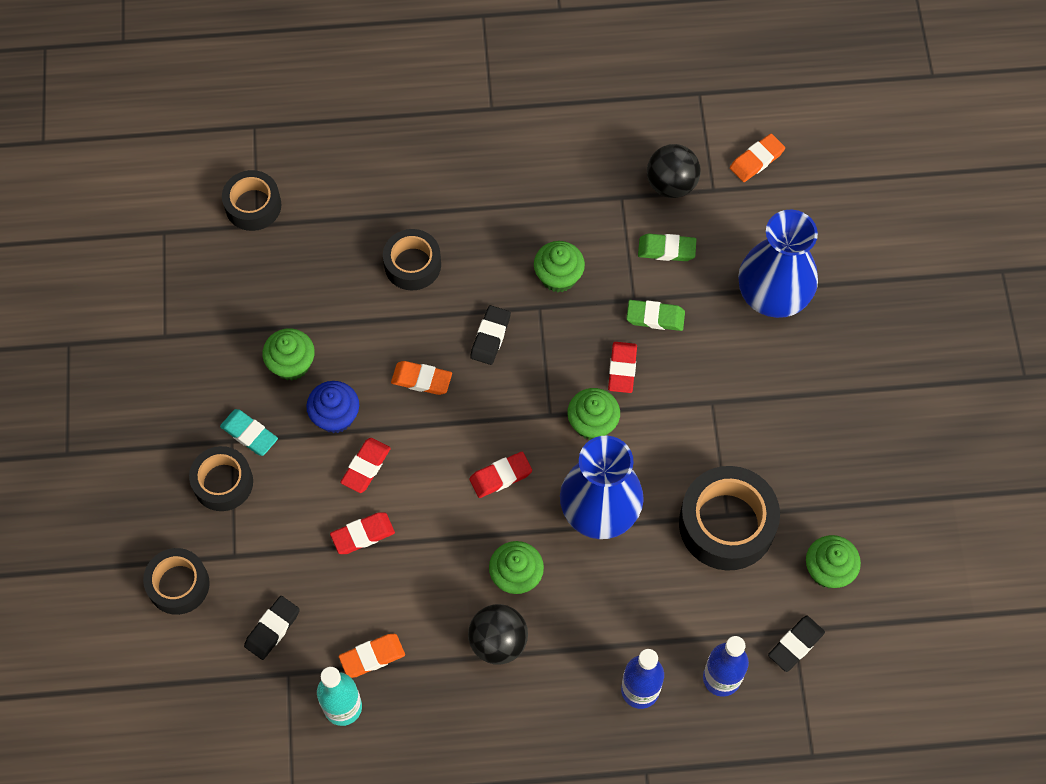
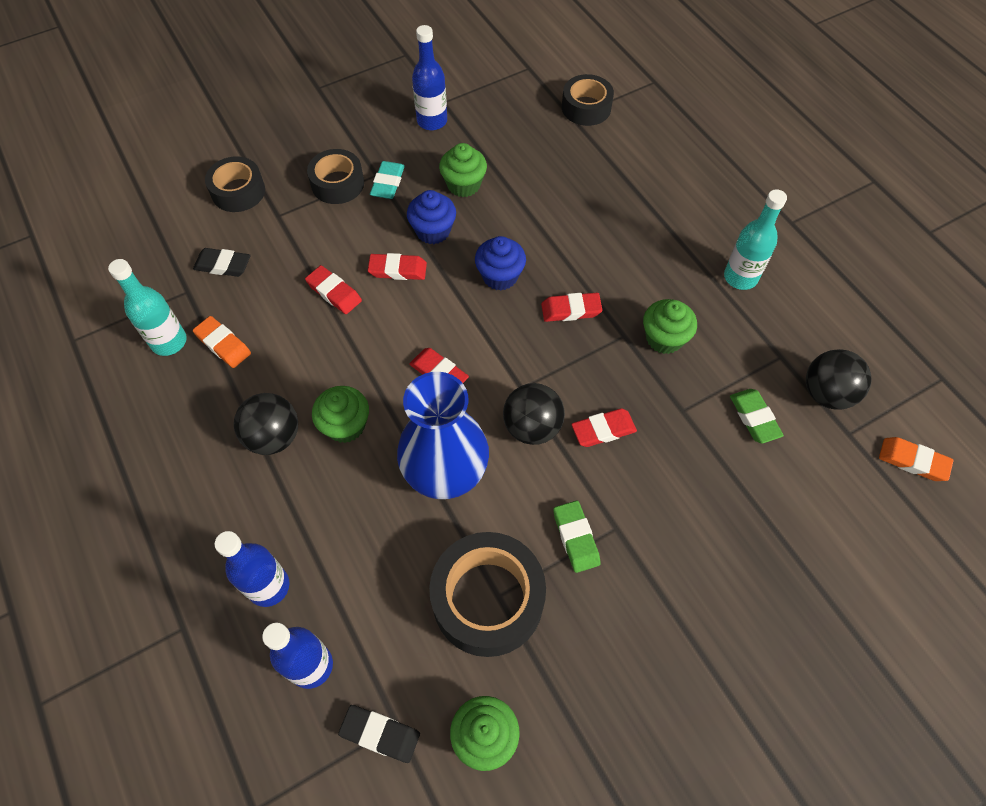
camera: 65 degrees right, 5 degrees down
(186, 358) = (432, 121): none -> blue bottle
(412, 264) = (603, 227): black tape -> none
(421, 380) = (500, 276): orange eraser -> blue cupcake
(490, 337) = (571, 310): black eraser -> red eraser
(528, 182) = (740, 277): none -> turquoise bottle
(592, 423) = (532, 427): green cupcake -> black ball
(655, 317) = (675, 437): green eraser -> green eraser (576, 538)
(773, 295) = (773, 540): blue vase -> none

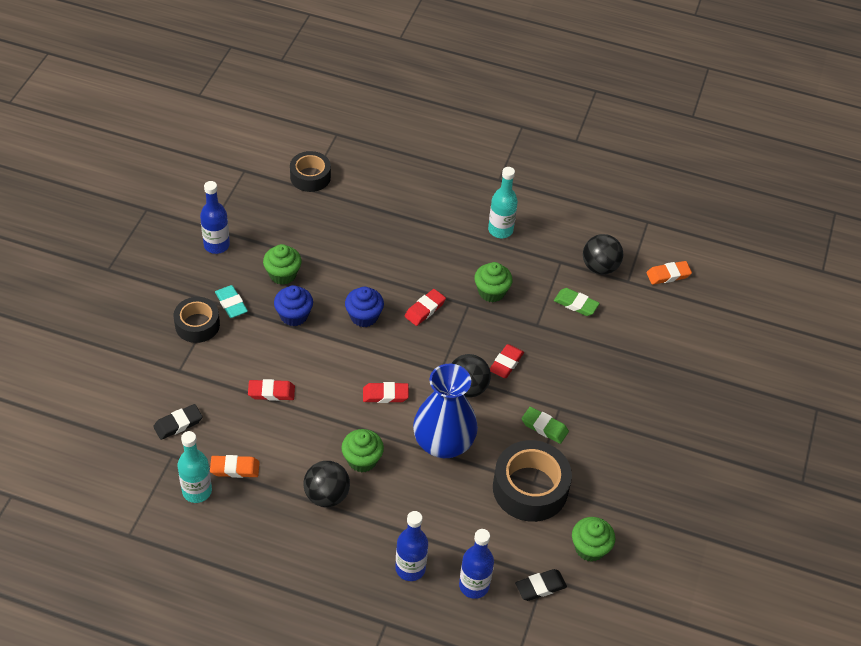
camera: 45 degrees left, 10 degrees down
(238, 191) = (132, 372): black tape -> none
(398, 270) = (297, 353): red eraser -> none

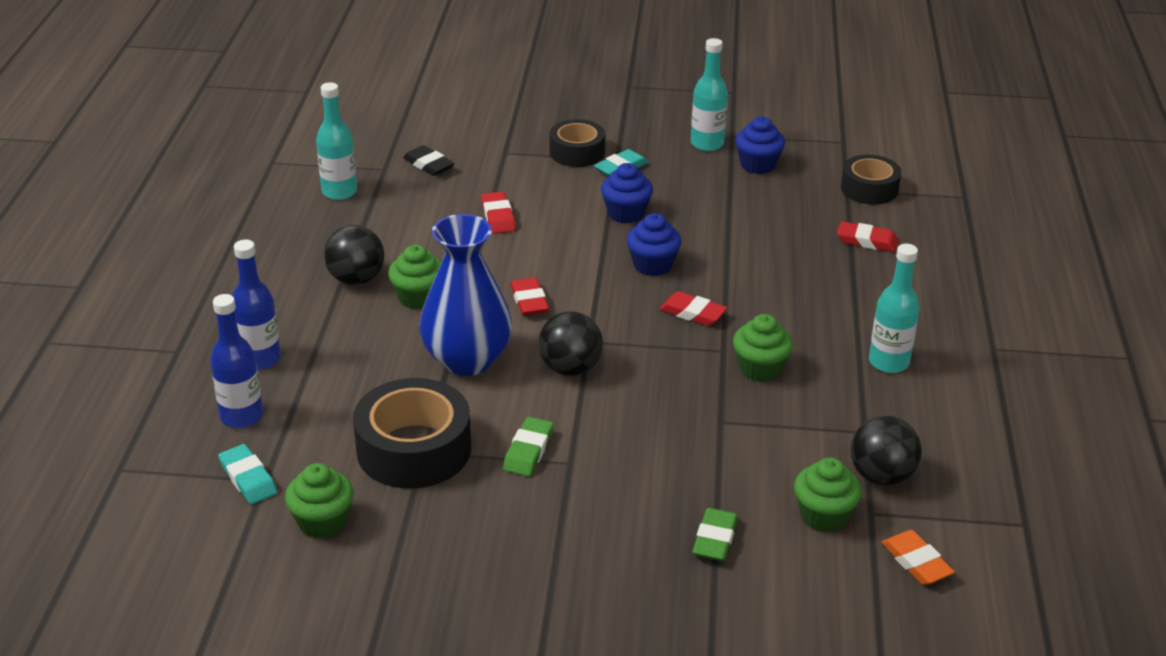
camera: 80 degrees right, 15 degrees down
(216, 245) = (707, 144): blue bottle -> turquoise bottle
(235, 468) = (377, 210): orange eraser -> none
(257, 225) = (757, 165): none -> blue cupcake
(283, 274) = (688, 195): green cupcake -> green cupcake (823, 516)
(506, 363) = (631, 399): red eraser -> red eraser (867, 241)
(540, 587) = (248, 478): black eraser -> turquoise eraser
(576, 304) = (785, 457): green eraser -> green eraser (715, 539)

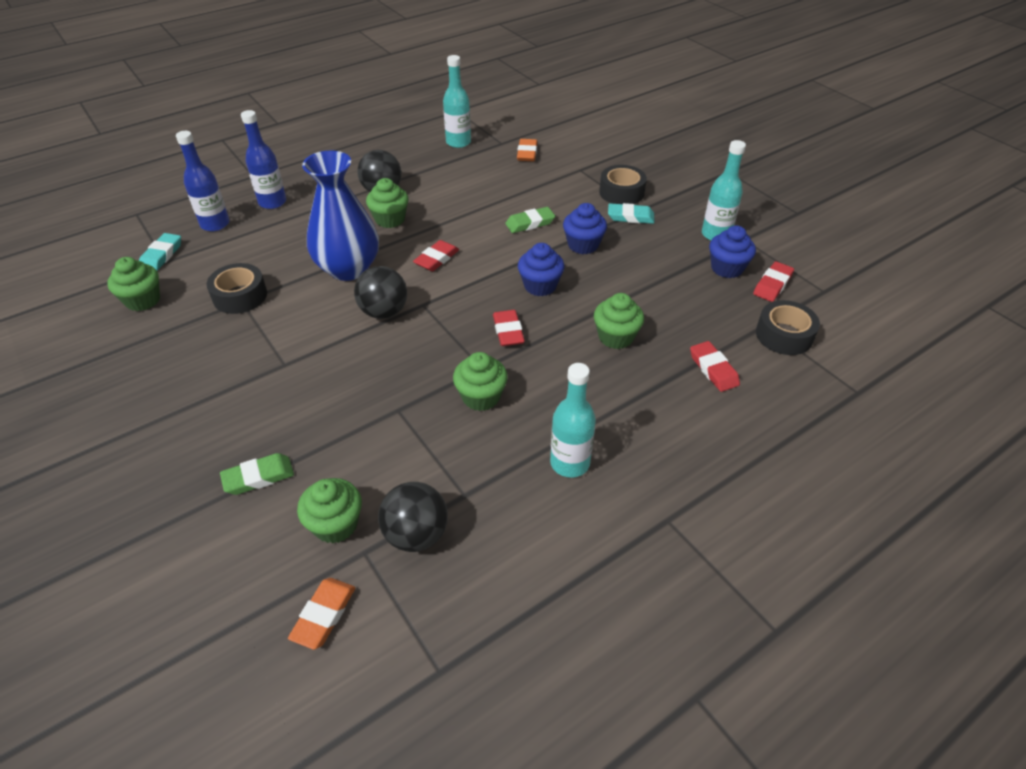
camera: 50 degrees right, 10 degrees up
(414, 449) = (240, 296): black tape -> black tape, size x0.63
(428, 165) = (527, 153): black eraser -> orange eraser
(498, 216) = (509, 202): red eraser -> red eraser (772, 285)
(528, 451) = (280, 340): green eraser -> green eraser (530, 223)
(772, 264) = (616, 337): none -> green cupcake

